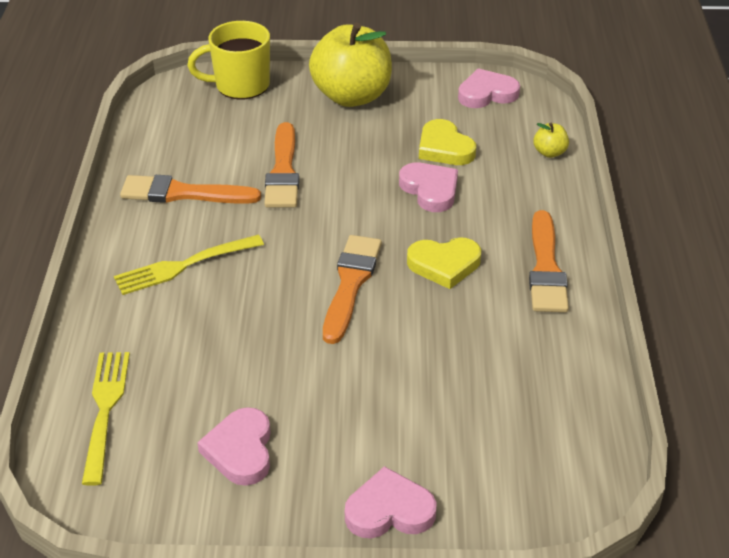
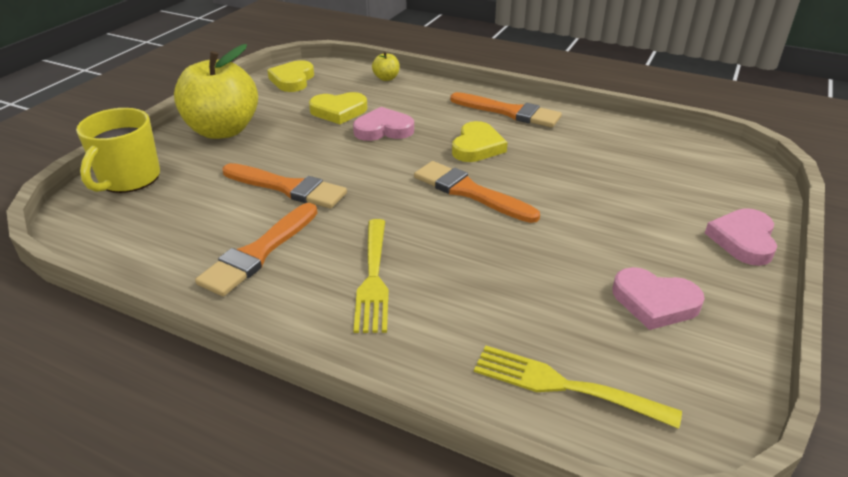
camera: 65 degrees left, 5 degrees down
(487, 93) = (292, 80): pink heart -> yellow heart

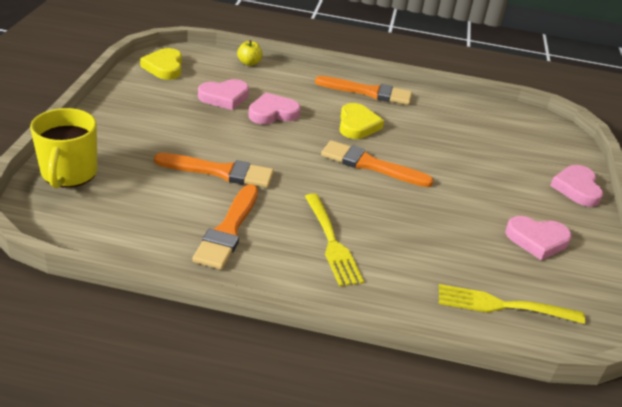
camera: 20 degrees left, 0 degrees up
(223, 130) = (128, 121): yellow apple -> none
(338, 111) = (224, 97): yellow heart -> pink heart

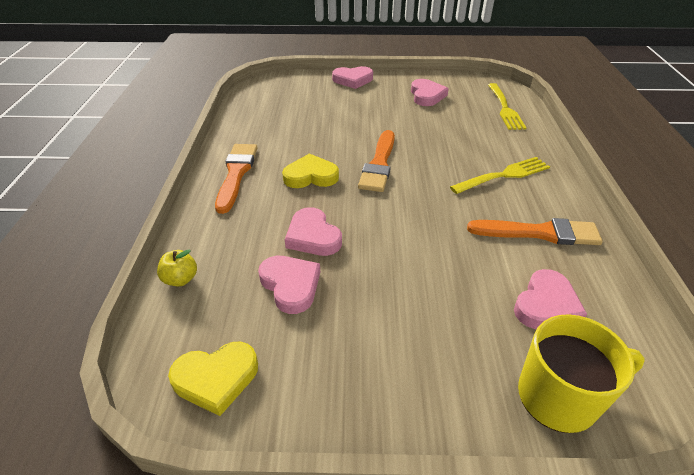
camera: 95 degrees left, 5 degrees up
(144, 199) = (546, 305): none -> pink heart
(220, 172) = (455, 256): orange brush -> none

